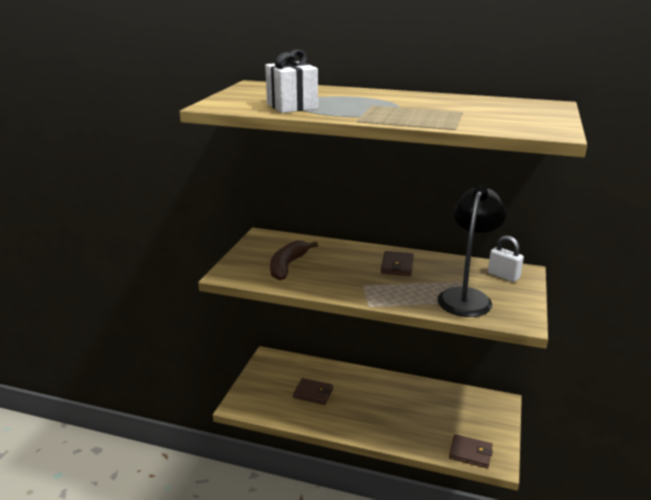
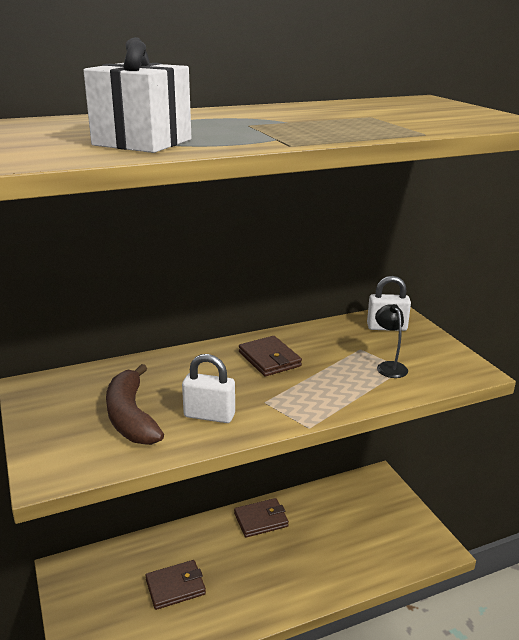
camera: 40 degrees left, 0 degrees up
(325, 280) = (209, 416): none -> white padlock
(467, 297) = (389, 366): black lamp -> black lamp, size x0.43
(470, 453) = (408, 555): brown wallet -> brown wallet (261, 520)

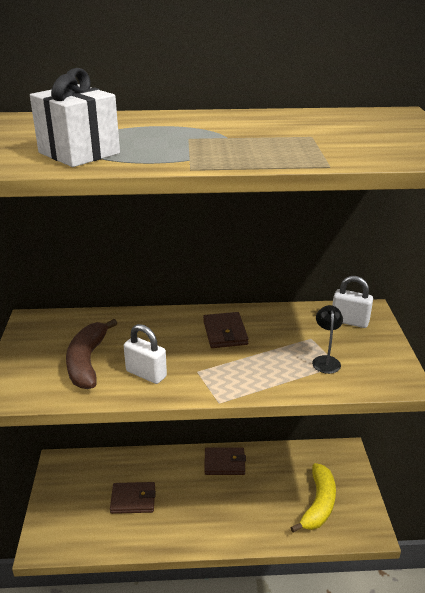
camera: 20 degrees right, 5 degrees up
(377, 536) = (318, 504): none -> yellow banana

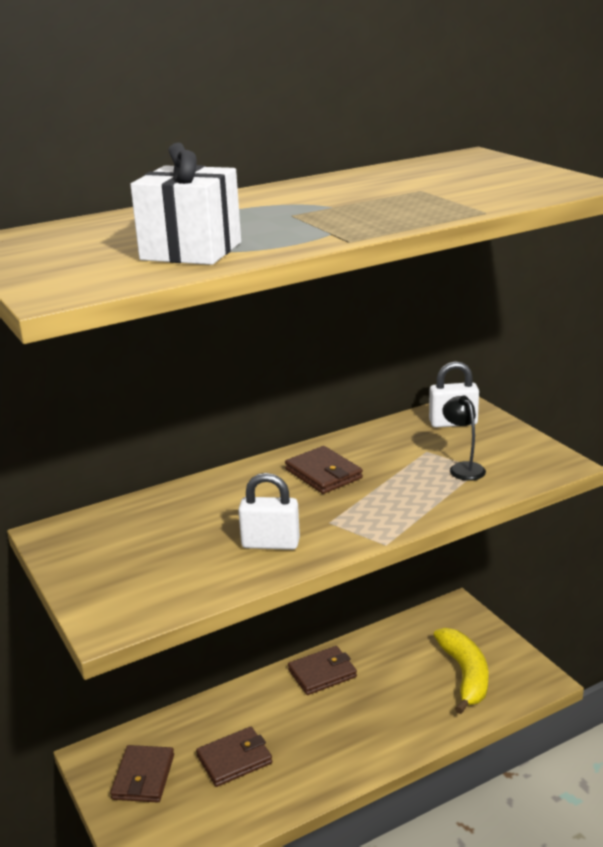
camera: 25 degrees left, 5 degrees down
(76, 488) = (143, 777): none -> brown wallet
(87, 362) = (181, 555): brown banana -> none

